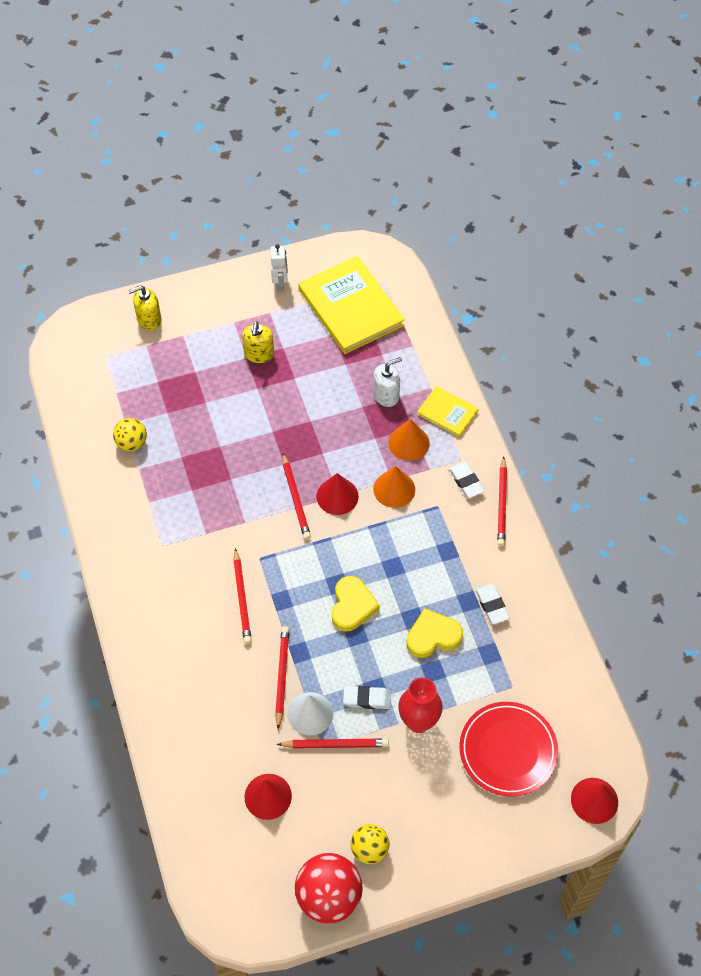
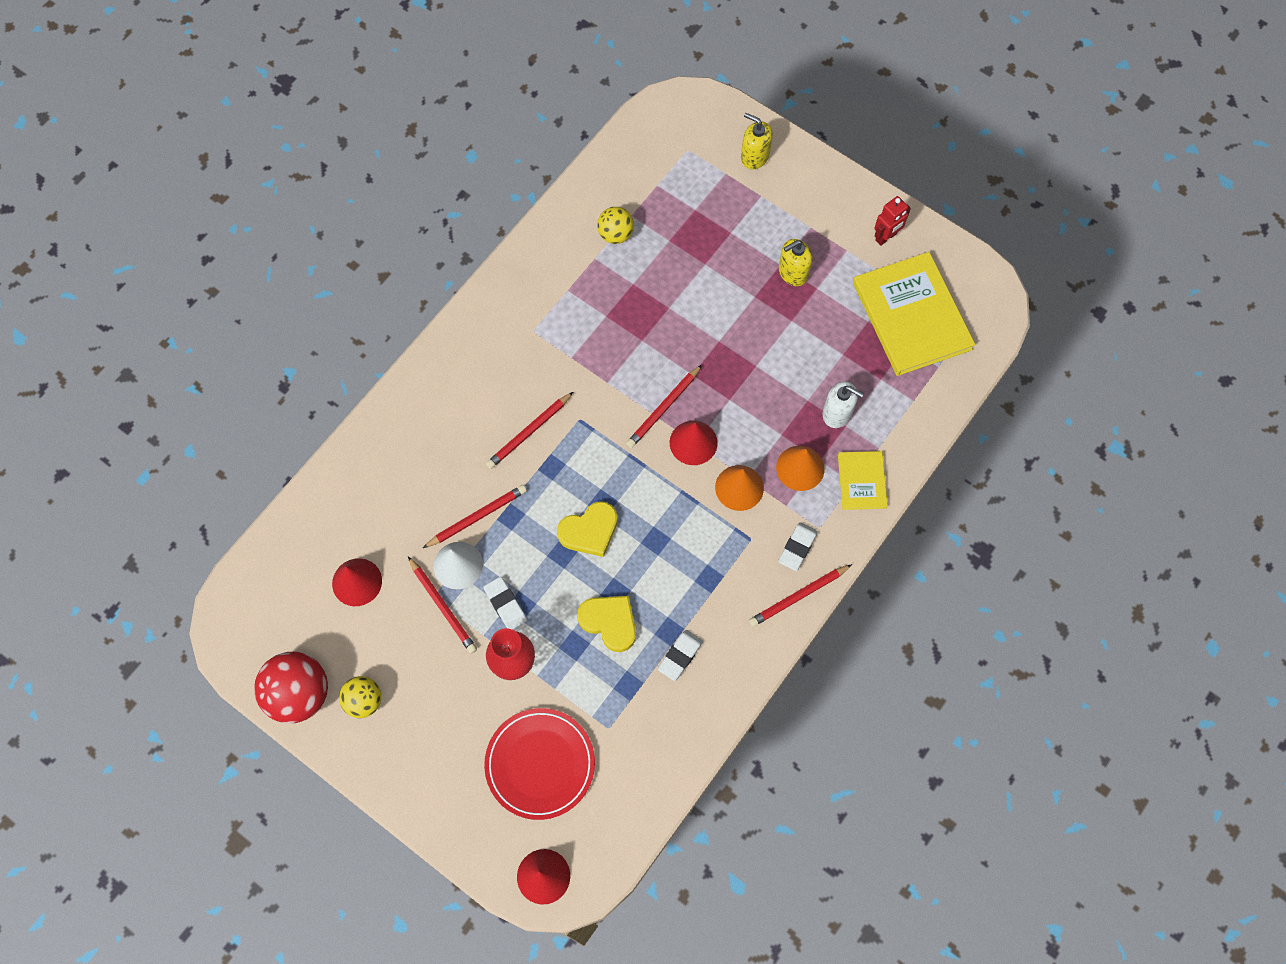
camera: 55 degrees right, 10 degrees up
(280, 284) = (886, 237): white robot -> red robot
(350, 307) = (911, 316): yellow book -> yellow book turned 45 degrees counterclockwise

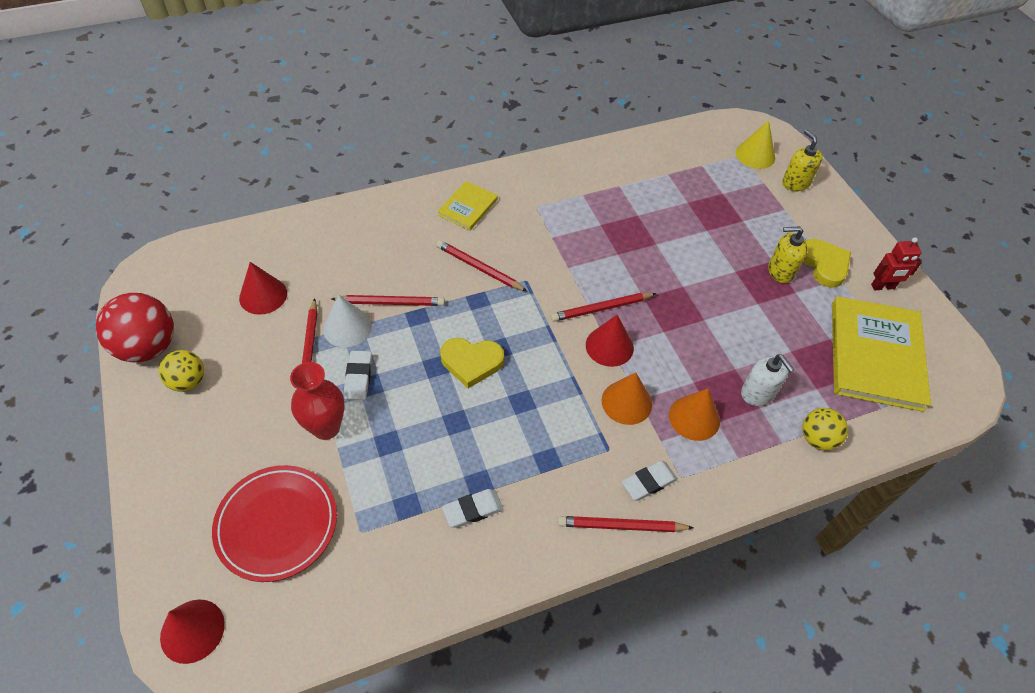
camera: 30 degrees right, 15 degrees down
(529, 432) = (479, 268): red pencil -> red pencil turned 45 degrees clockwise
(609, 622) = (432, 443): yellow heart -> yellow heart (824, 265)
(615, 234) = (647, 179): yellow ball -> yellow ball (817, 439)
(700, 142) = (755, 155): none -> yellow cone
(862, 481) = (748, 461): yellow book -> yellow book (468, 207)

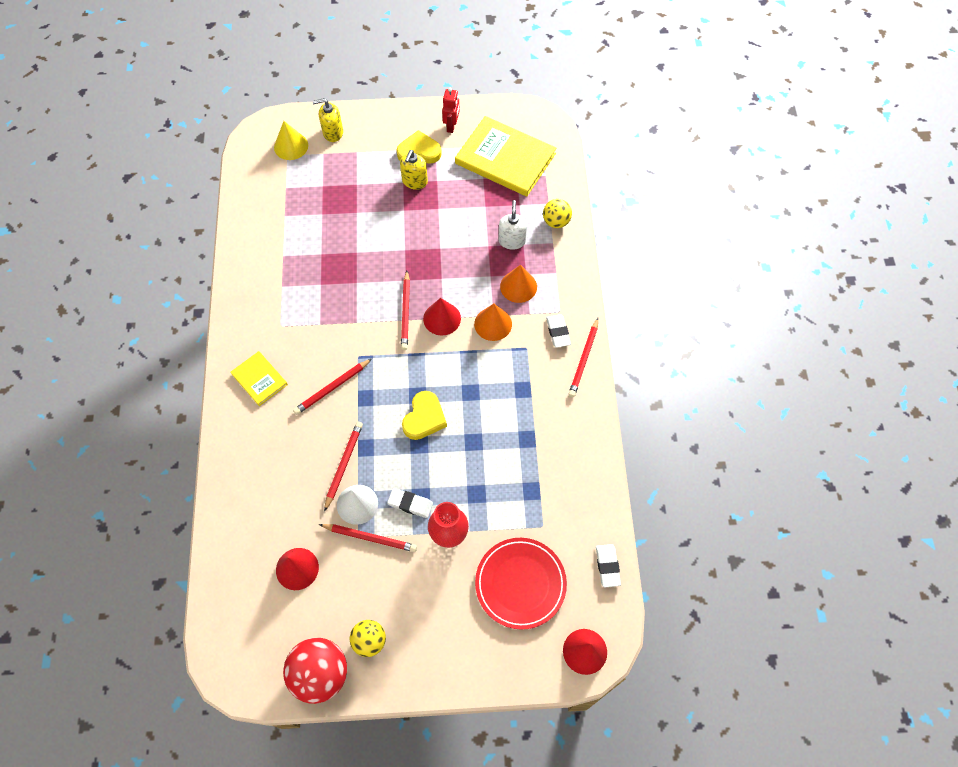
camera: 70 degrees left, 10 degrees up
(473, 510) = (547, 448): white eraser -> white eraser (607, 566)
(757, 393) = (512, 240): white soap dispenser -> white soap dispenser turned 75 degrees counterclockwise

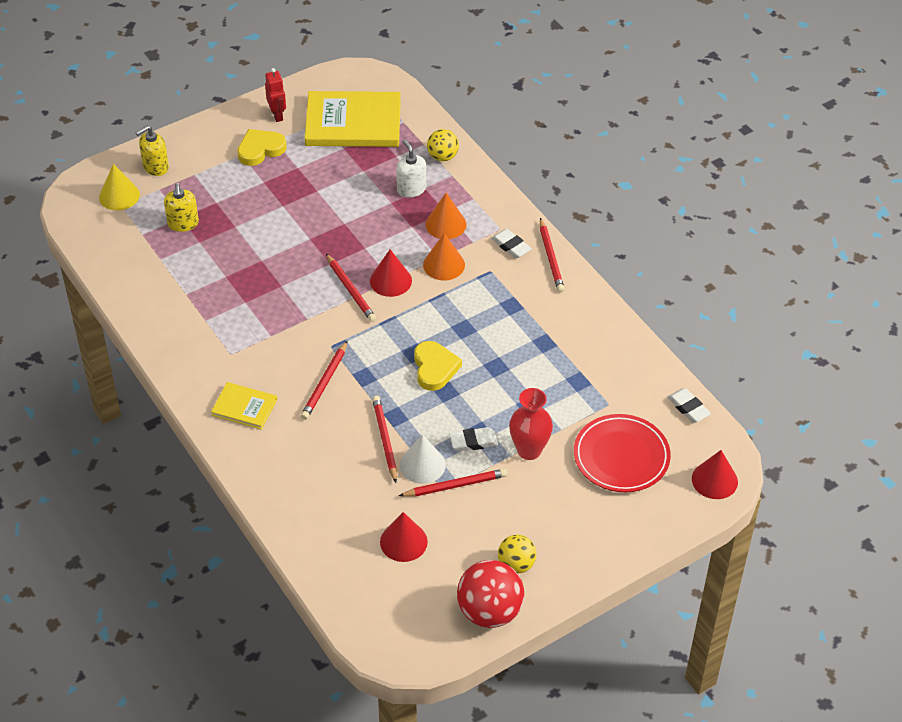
camera: 30 degrees left, 15 degrees down
(414, 181) = (275, 177): yellow soap dispenser -> yellow soap dispenser (183, 223)

